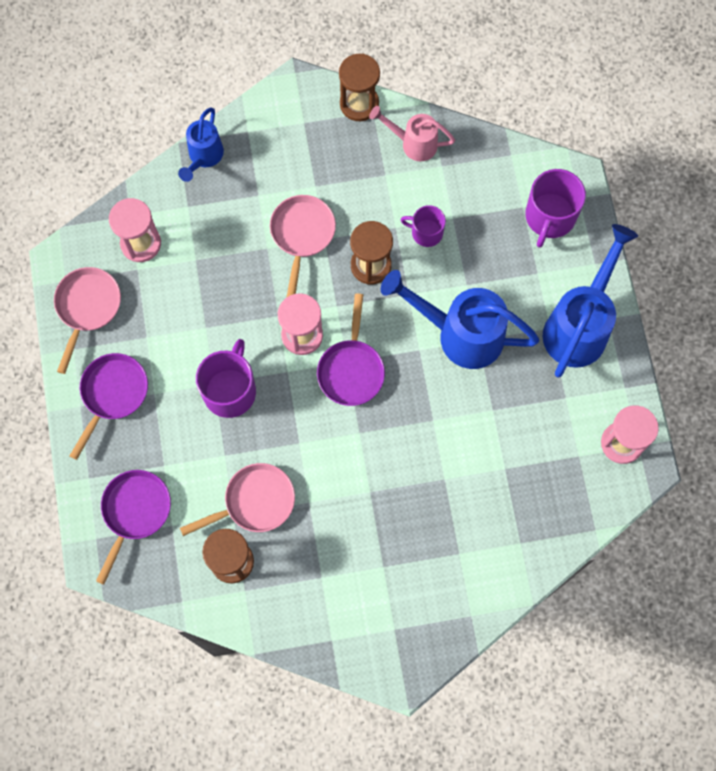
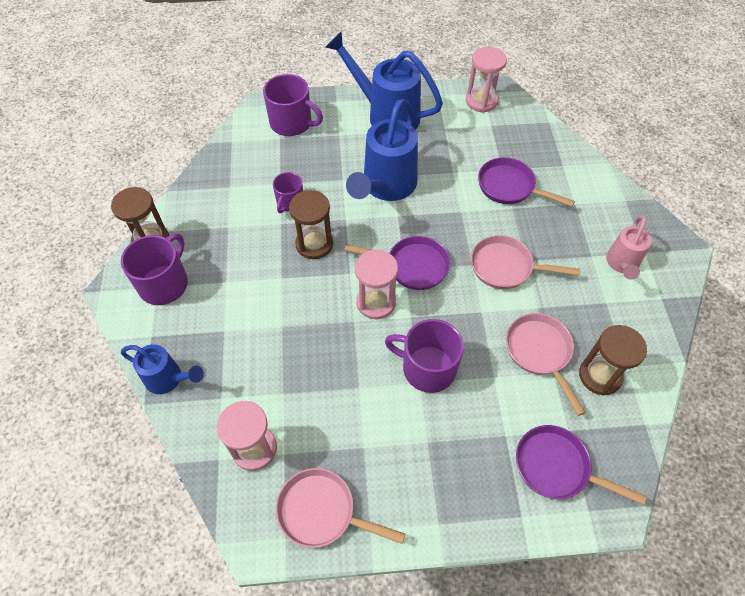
camera: 85 degrees left, 15 degrees down
(113, 394) = (426, 486): purple pan -> purple pan (509, 187)
(302, 235) = (274, 296): pink pan -> pink pan (505, 267)
(308, 129) = (164, 283): none -> purple mug
(413, 143) = (202, 204): pink watering can -> pink watering can (621, 265)

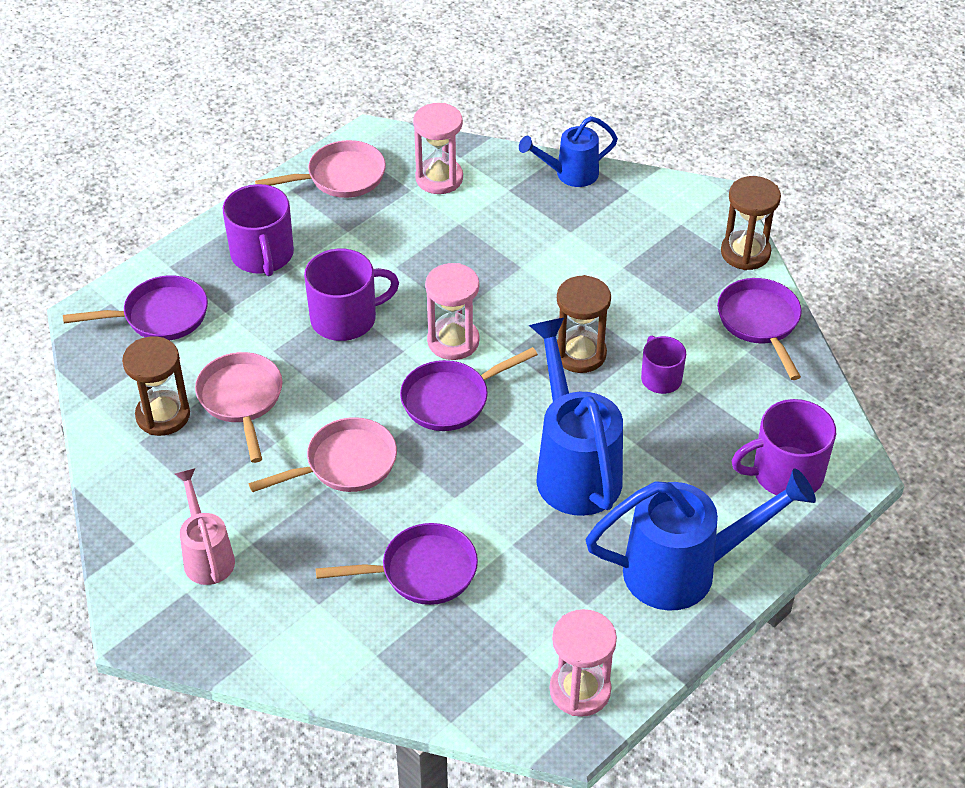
camera: 140 degrees right, 10 degrees down
(164, 283) = (677, 230): purple mug -> purple mug (262, 255)
(202, 197) = (760, 322): none -> purple pan
(540, 352) = (241, 399): pink pan -> pink pan turned 135 degrees counterclockwise

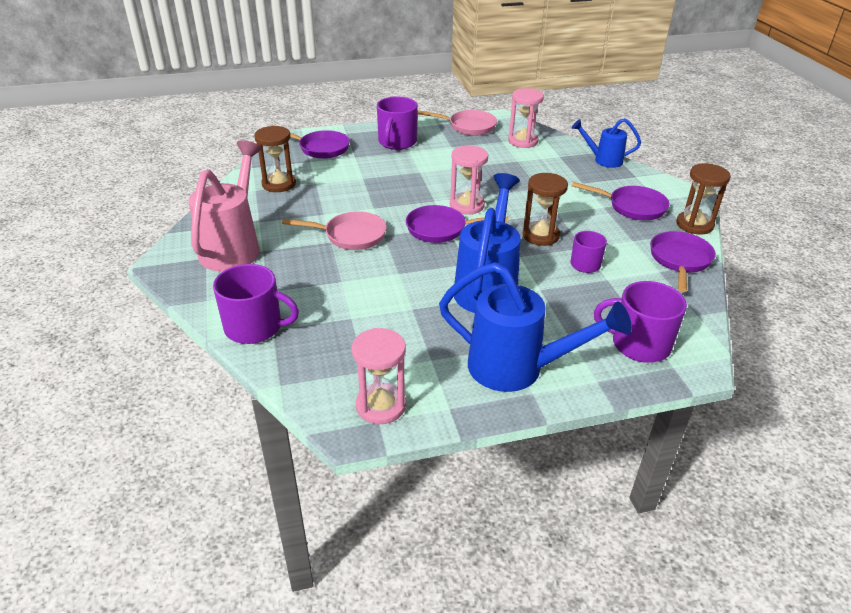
camera: 30 degrees right, 10 degrees down
(207, 555) = (234, 246): pink watering can -> pink watering can, size x1.76
(241, 399) = (325, 191): pink pan -> none
(345, 318) = (415, 178): purple mug -> purple mug (255, 327)
(422, 571) = (343, 300): purple pan -> purple pan (632, 207)

